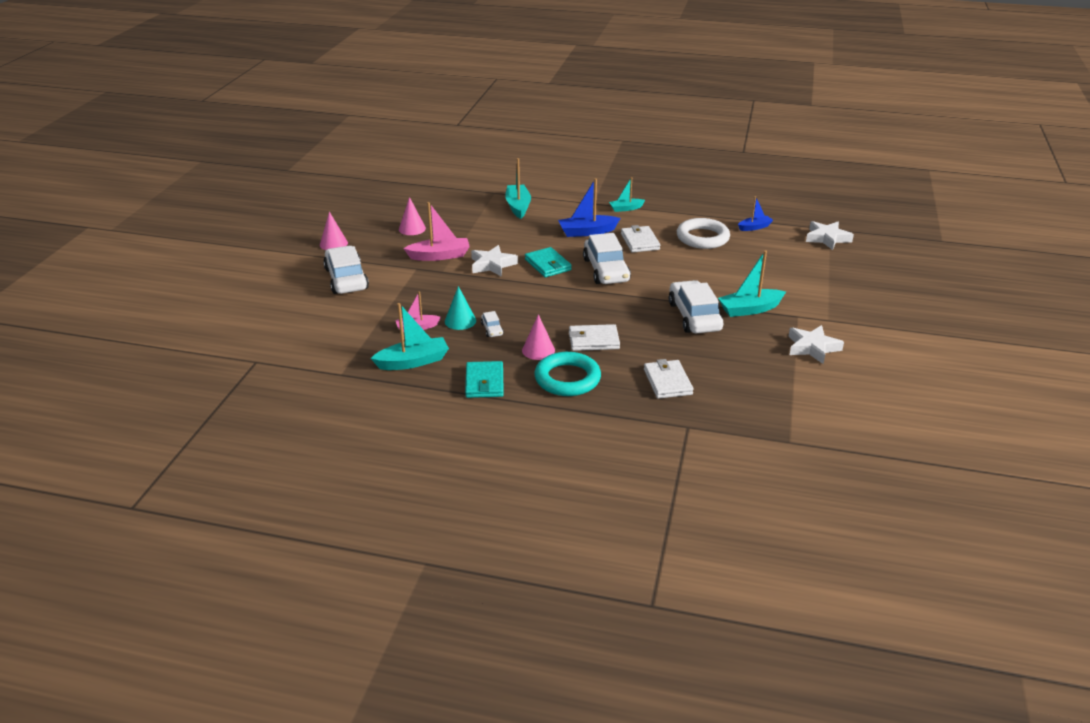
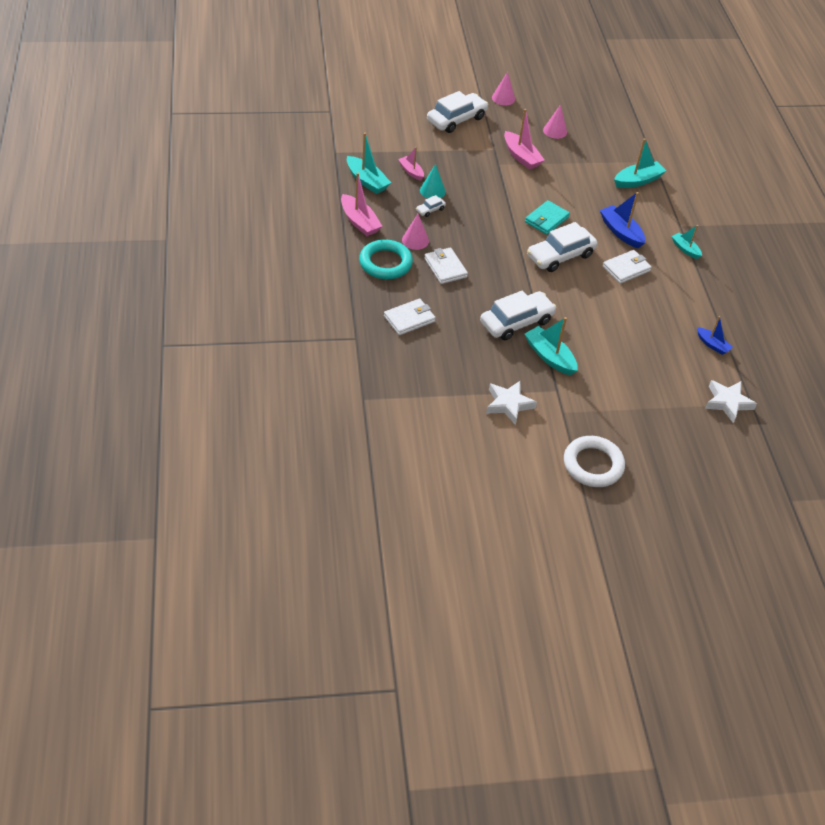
camera: 65 degrees right, 15 degrees up
(484, 382) = (359, 222): turquoise wallet -> pink boat
(492, 265) = (526, 188): white star -> none
(702, 238) = (663, 310): white ring -> white ring (593, 465)

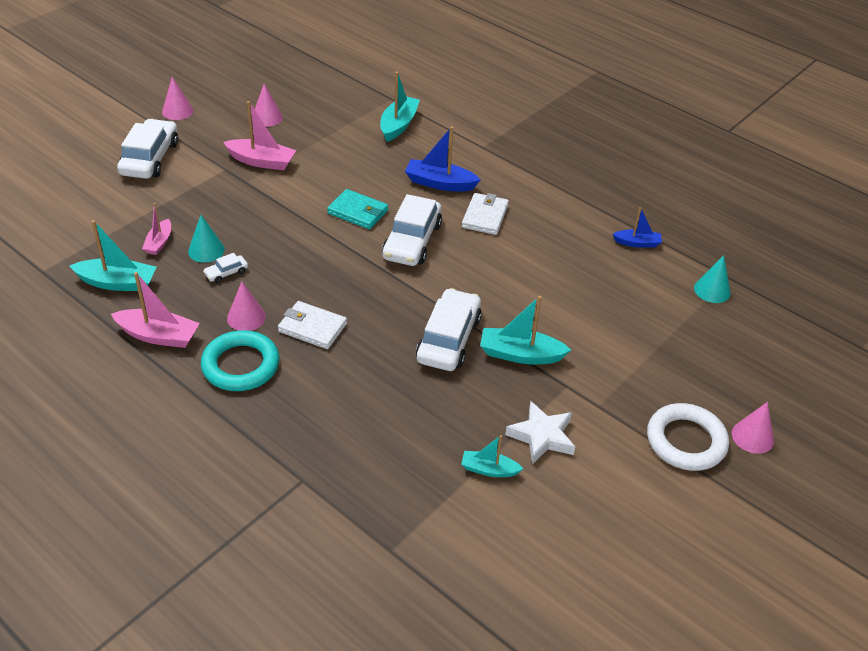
camera: 40 degrees left, 5 degrees down
(409, 319) = (337, 413): white wallet -> none
(411, 172) = (159, 243): pink boat -> pink boat turned 90 degrees counterclockwise
(430, 210) = (226, 273): white car -> white car turned 45 degrees clockwise
(546, 220) = (358, 212): turquoise wallet -> turquoise wallet turned 60 degrees counterclockwise
(639, 491) = (752, 436): none -> pink cone
(685, 249) = (512, 166): turquoise boat -> turquoise boat (489, 469)
(727, 402) = (712, 290): white star -> turquoise cone

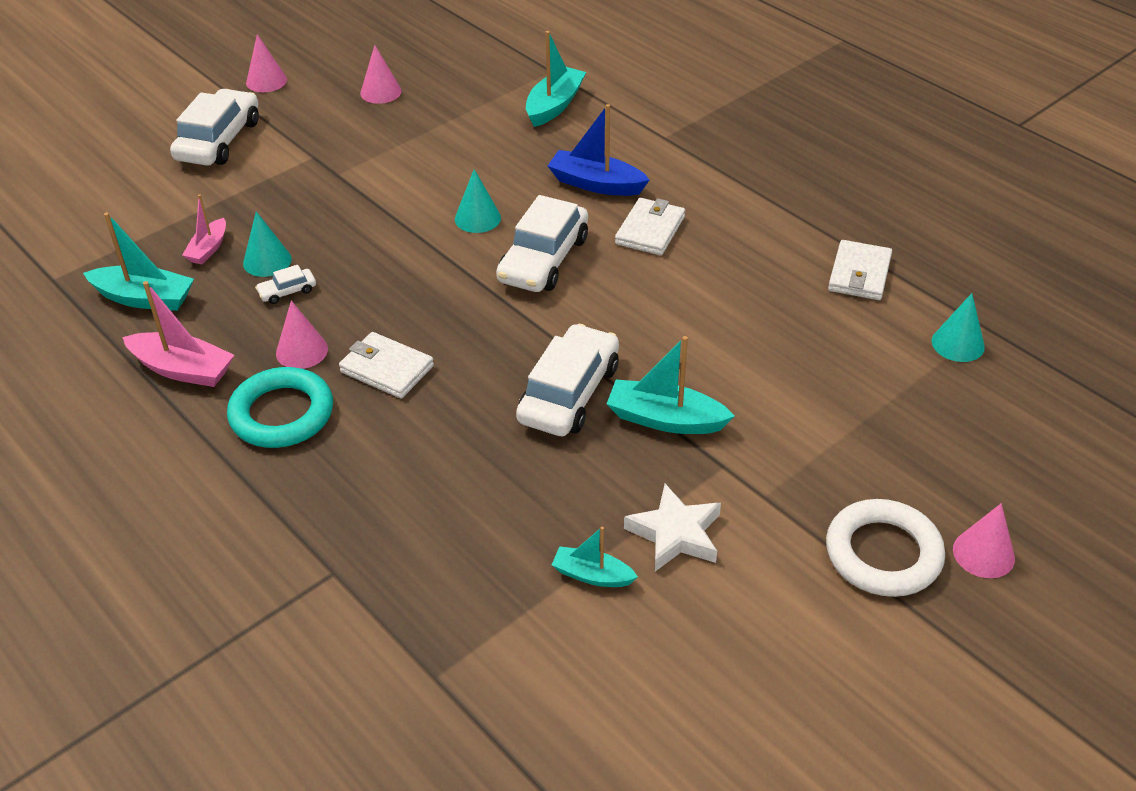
camera: 10 degrees right, 0 degrees up
(261, 161) = (362, 148): pink boat -> none
(358, 212) = (477, 218): turquoise wallet -> turquoise cone
(637, 243) = (859, 274): blue boat -> white wallet

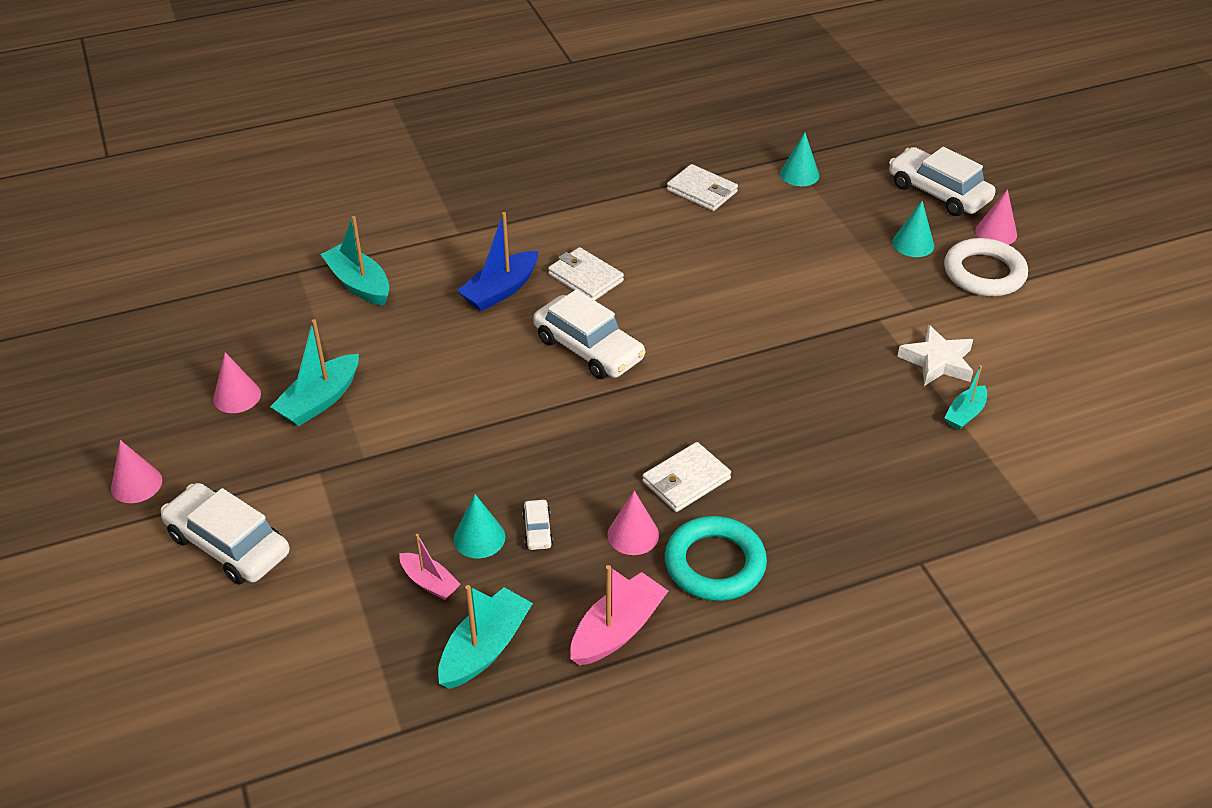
camera: 70 degrees left, 0 degrees up
(477, 218) = (503, 375): turquoise cone -> turquoise cone (913, 244)
(569, 393) = (767, 377): white car -> white car (938, 192)
(665, 419) = (818, 333): turquoise boat -> turquoise boat (320, 400)

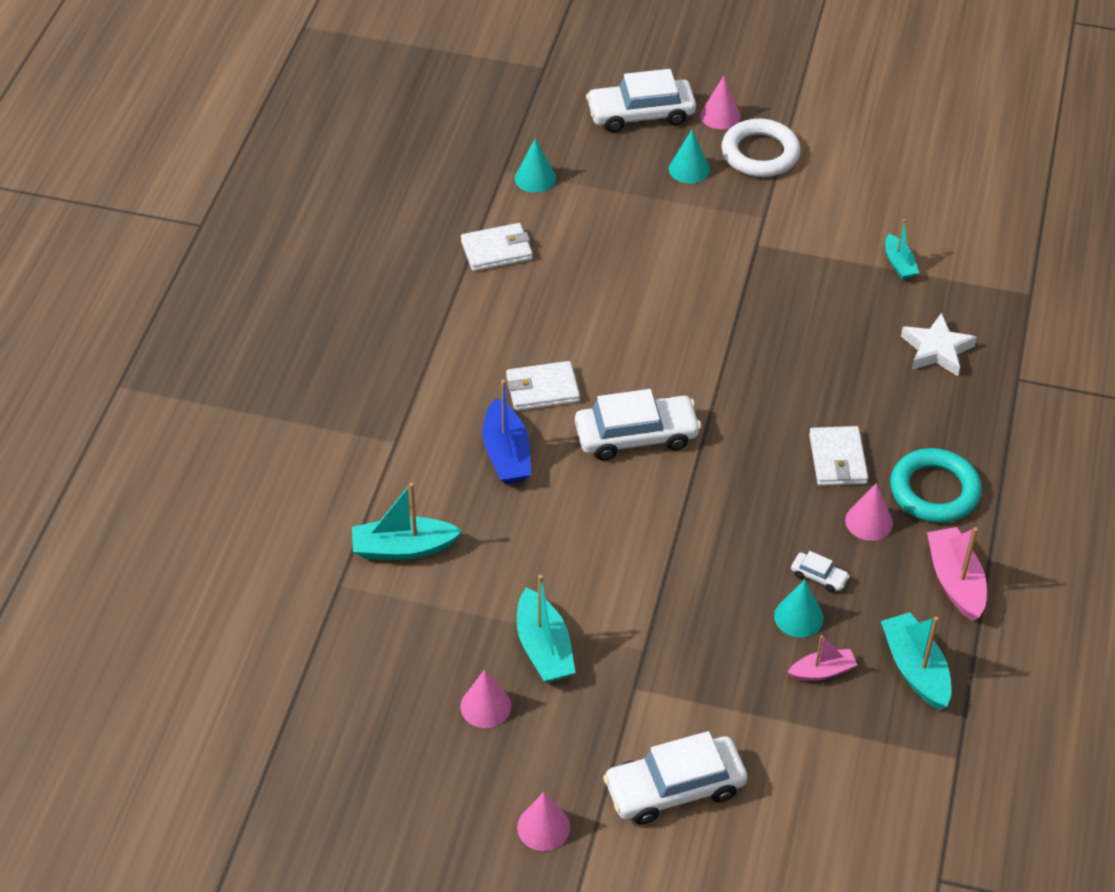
camera: 55 degrees left, 5 degrees up
(937, 361) = (833, 242): white star -> white star (937, 350)

